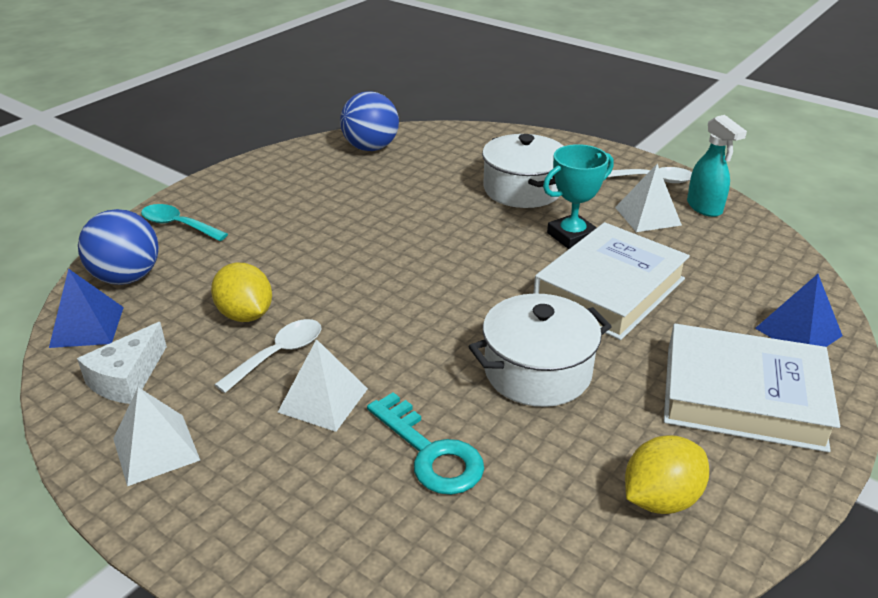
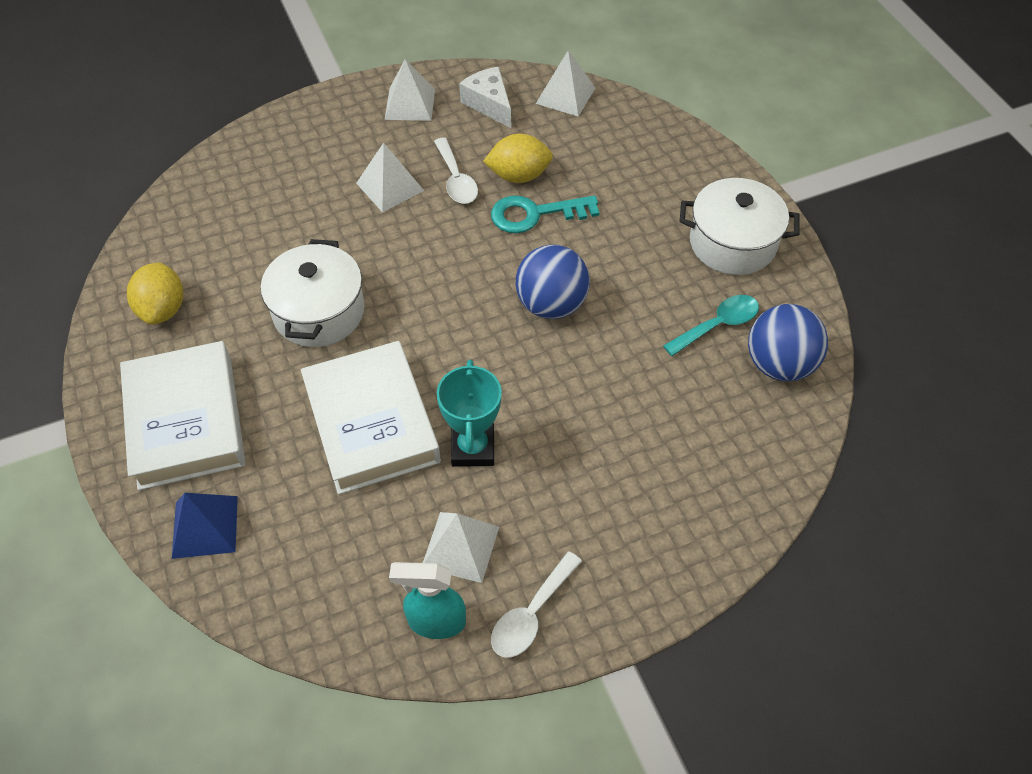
camera: 120 degrees right, 20 degrees up
(87, 327) = (565, 95): blue pyramid -> white pyramid
(127, 277) = (619, 125): blue ball -> blue ball (551, 305)
(178, 225) = (688, 170): turquoise spoon -> turquoise spoon (717, 325)
(430, 452) = (299, 219): turquoise key -> turquoise key (535, 214)
(522, 189) = (593, 460): white pot -> white pot (732, 243)
(743, 397) = (186, 421): white book -> white book turned 60 degrees counterclockwise

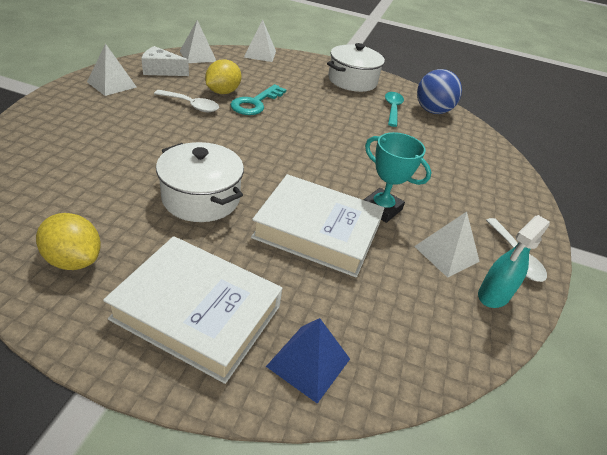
camera: 55 degrees left, 15 degrees down
(390, 186) = (155, 122): white pyramid -> white pyramid (260, 54)
(551, 305) = (319, 133): blue ball -> none

